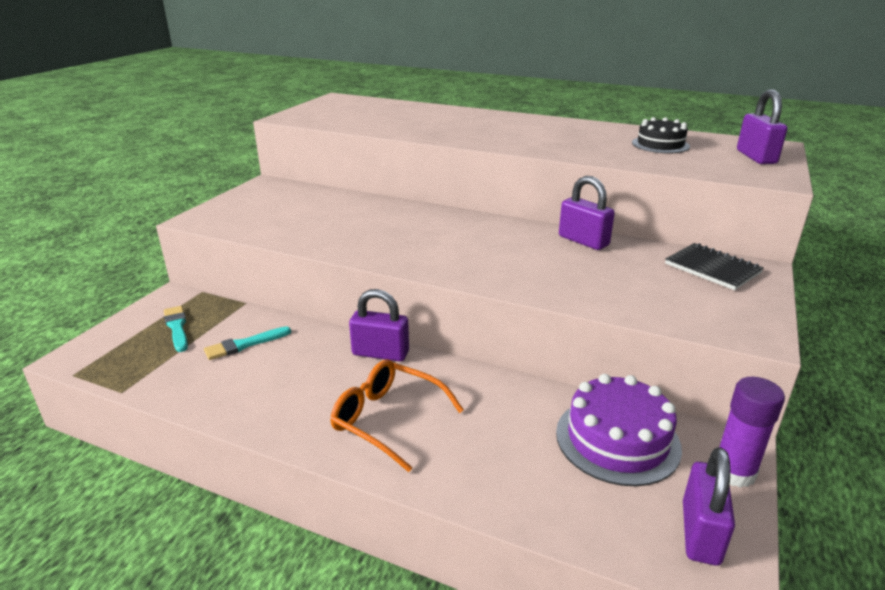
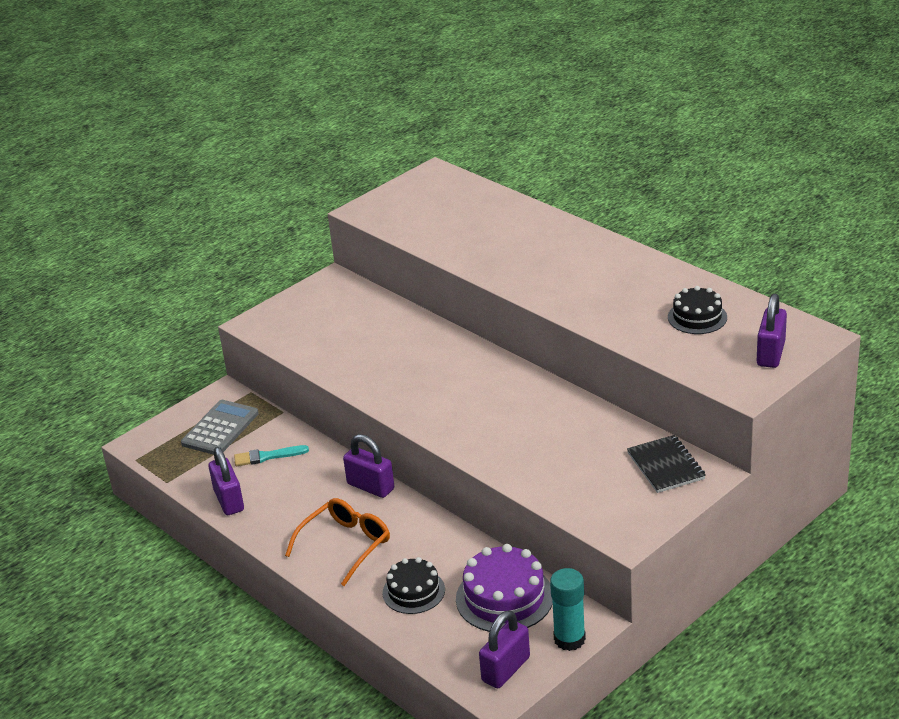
camera: 25 degrees right, 5 degrees up
(177, 327) = (220, 428): turquoise brush -> grey calculator
(387, 419) = (346, 545): orange glasses -> orange glasses turned 75 degrees clockwise
(506, 456) = (413, 591): none -> black cake
(583, 241) = (579, 412): purple padlock -> purple padlock (229, 500)
(734, 472) = (569, 639): purple glue stick -> turquoise glue stick

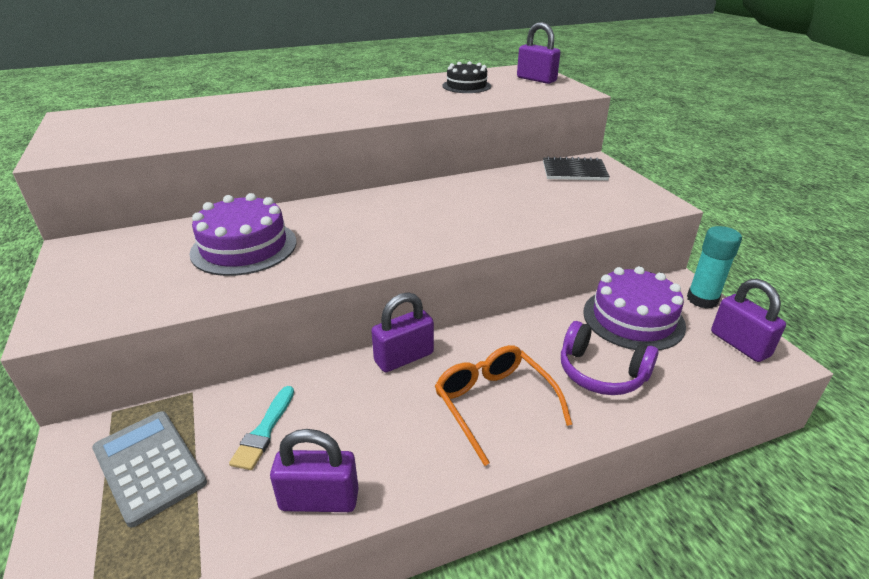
camera: 70 degrees left, 0 degrees up
(379, 344) = (244, 247): none -> purple cake
(413, 591) = (601, 372): black cake -> purple headphones

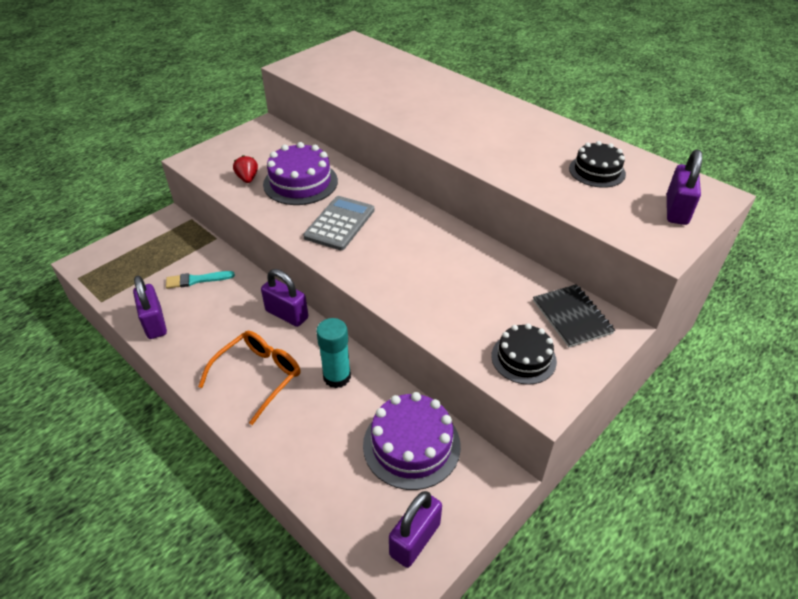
camera: 65 degrees right, 10 degrees up
(149, 466) = (159, 251): grey calculator -> grey calculator (339, 223)
(180, 283) = (247, 179): none -> red strawberry
(601, 372) = (321, 433): purple headphones -> none
(612, 199) = (523, 358): none -> black cake
(702, 299) = (479, 501): turquoise glue stick -> turquoise glue stick (337, 377)

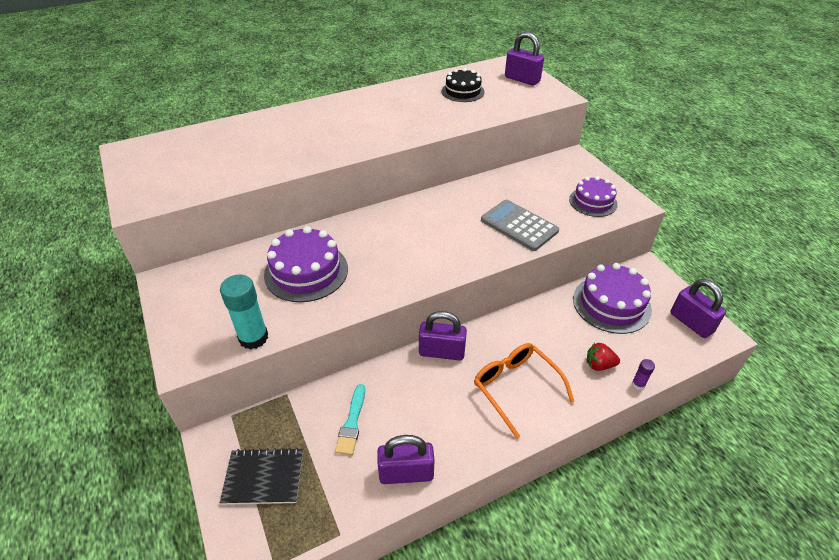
camera: 70 degrees left, 0 degrees up
(247, 179) = (268, 312): red strawberry -> red strawberry (599, 365)
(287, 314) = (441, 352): purple padlock -> purple padlock turned 45 degrees clockwise
(291, 483) = (638, 384): none -> purple glue stick
(337, 377) = (532, 332): turquoise glue stick -> turquoise glue stick (253, 337)
(339, 223) = (392, 257): grey calculator -> grey calculator (519, 225)
(523, 358) = (593, 202): black cake -> purple cake
(572, 317) = (559, 170): black notebook -> black notebook (264, 477)

